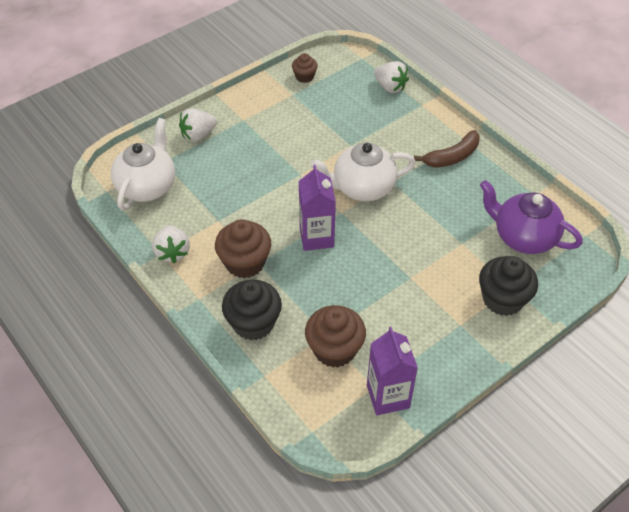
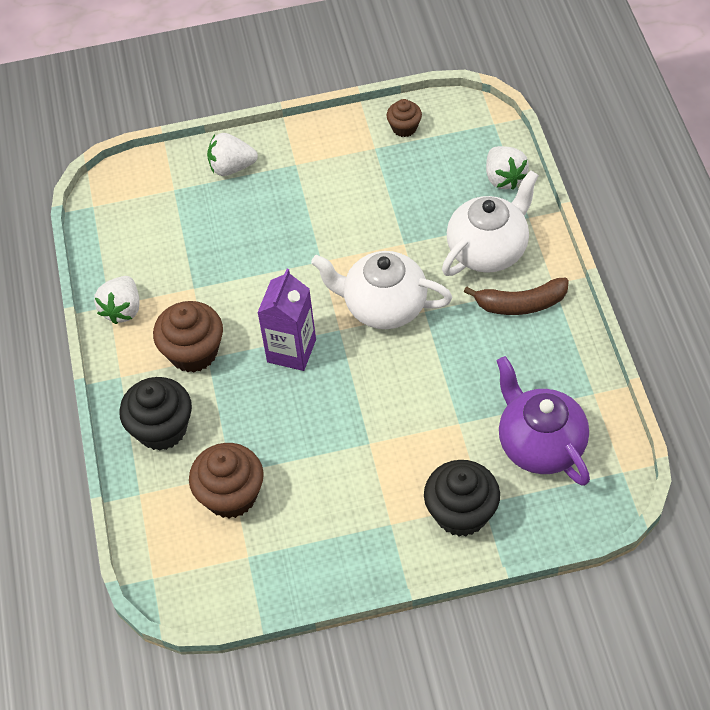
camera: 30 degrees right, 5 degrees up
(147, 186) = (139, 216): white teapot -> white teapot (488, 250)
(388, 396) = (256, 573): purple carton -> none

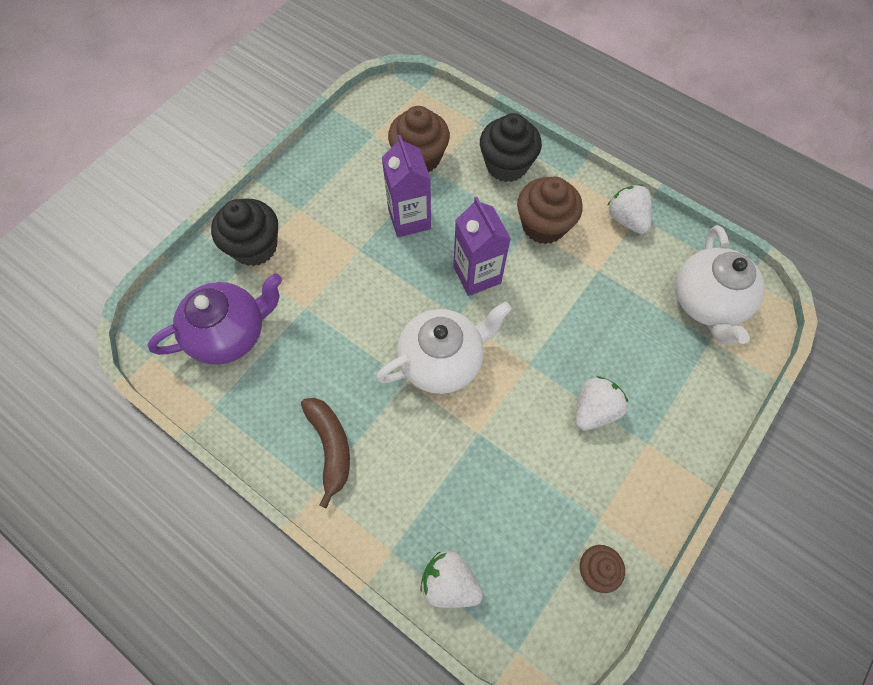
camera: 135 degrees right, 10 degrees up
(232, 167) = (693, 397): white strawberry -> white strawberry (594, 410)
(299, 439) = (409, 219): none -> purple carton
(488, 250) = (400, 483): white teapot -> white teapot (707, 302)
(521, 304) = (331, 447): brown banana -> brown banana turned 120 degrees clockwise
(540, 444) = (230, 333): purple teapot -> purple teapot turned 45 degrees counterclockwise

